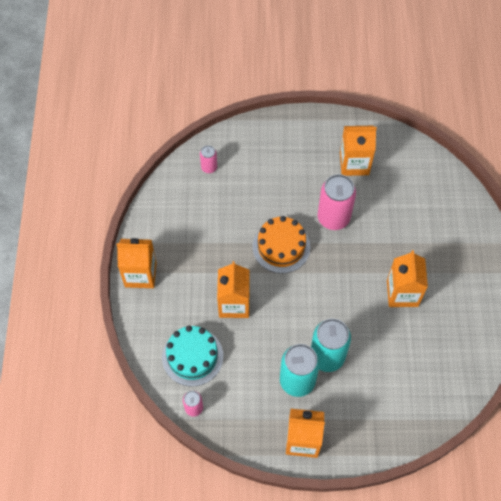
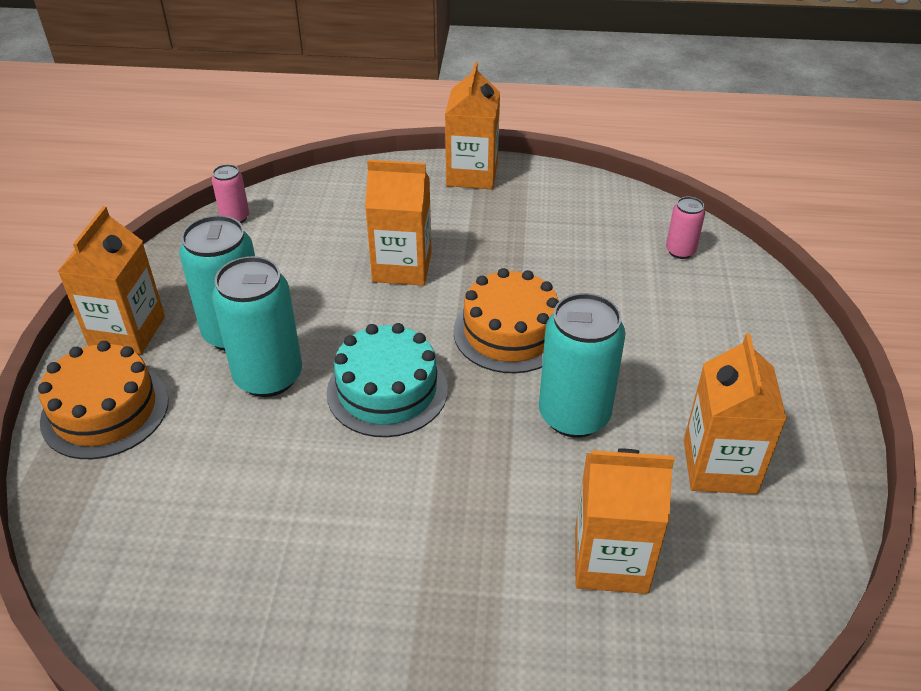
camera: 95 degrees right, 20 degrees down
(192, 356) = (320, 219): turquoise cake -> turquoise cake (387, 390)
(333, 218) = (574, 415): pink can -> turquoise can
(361, 431) = (105, 410): none -> orange cake
(402, 293) = (377, 516): orange carton -> orange carton (611, 560)

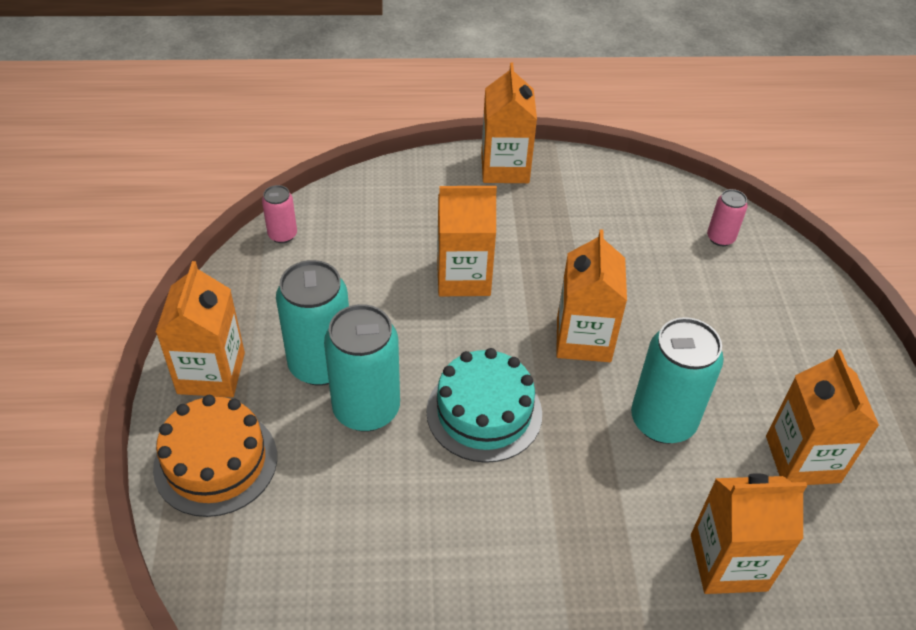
camera: 10 degrees left, 5 degrees up
(510, 332) = (583, 339): orange cake -> orange carton

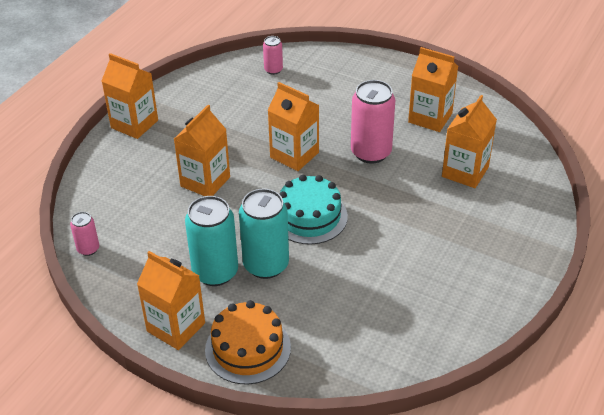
camera: 55 degrees left, 5 degrees down
(663, 421) = (371, 152): turquoise can -> pink can

